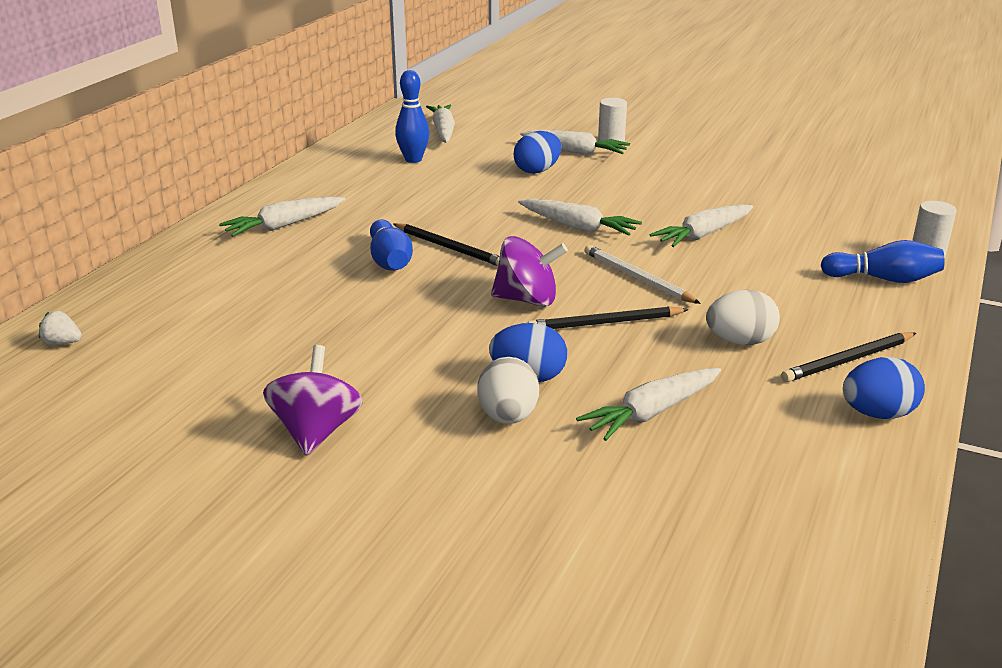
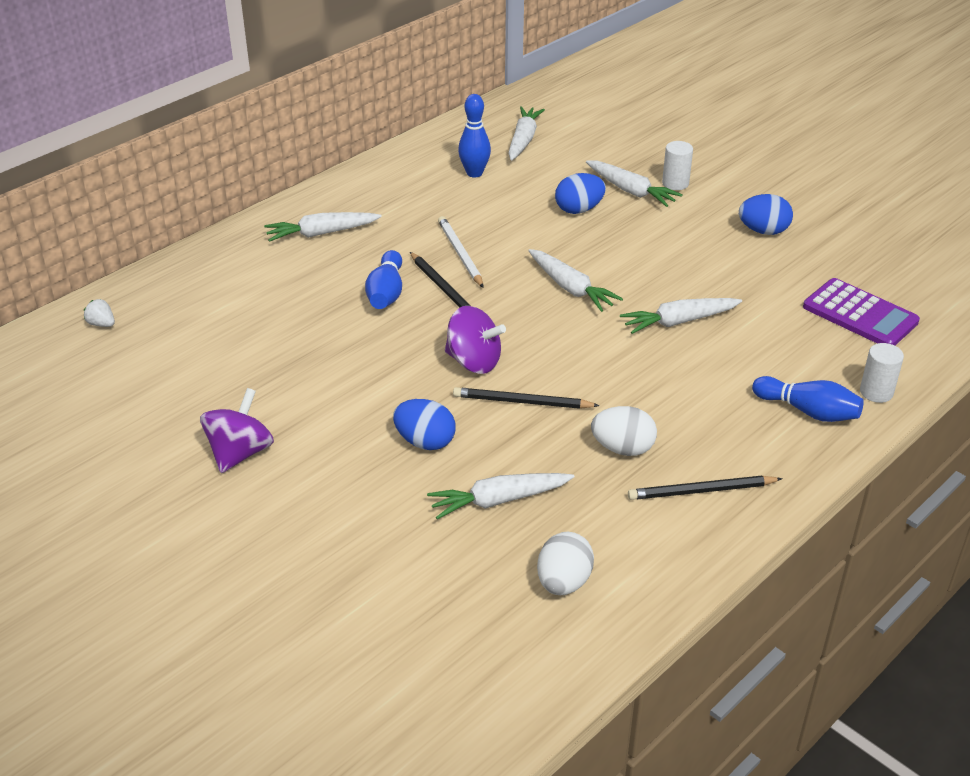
camera: 20 degrees right, 10 degrees up
(508, 417) = (386, 476): white egg -> white egg (563, 582)
(637, 278) = (583, 359): white pencil -> white pencil (460, 254)
(857, 203) = (860, 314): none -> purple calculator
(877, 414) = (682, 549): blue egg -> blue egg (763, 231)

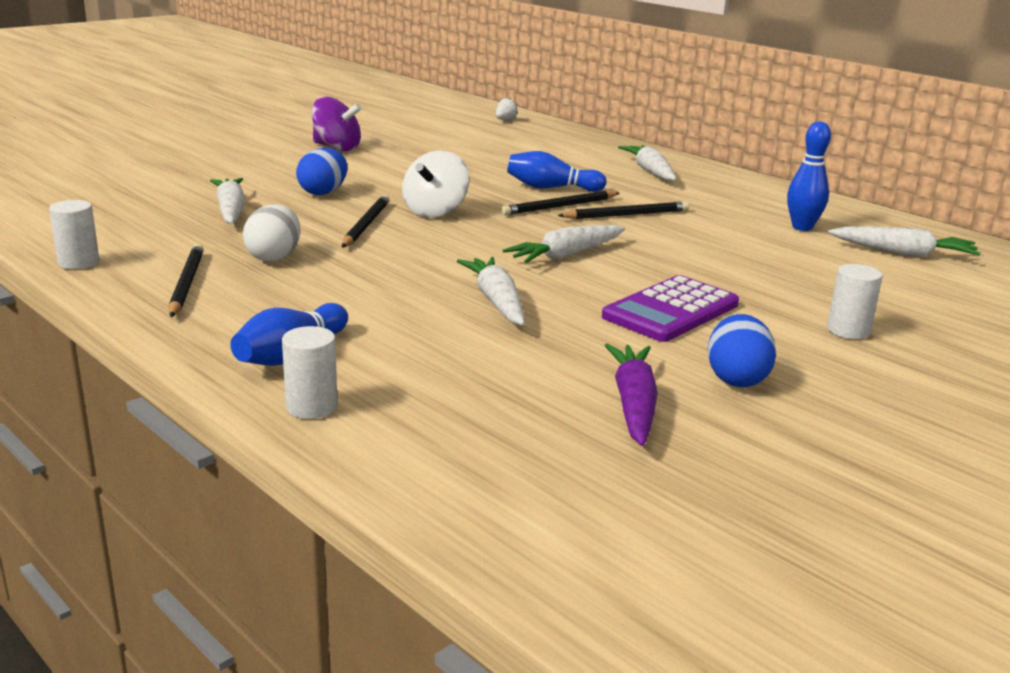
camera: 90 degrees right, 15 degrees down
(460, 254) = (626, 215): white pencil -> black pencil
(474, 362) = (435, 212): purple spinning top -> white spinning top
(563, 582) = (111, 224): white egg -> none
(579, 209) = (743, 270): blue egg -> none
(630, 191) = (808, 301): white carrot -> none
(675, 576) = (78, 262): none -> white cylinder
(813, 269) = (633, 404): none -> purple carrot
(860, 314) = (508, 424): purple calculator -> purple calculator (670, 310)

